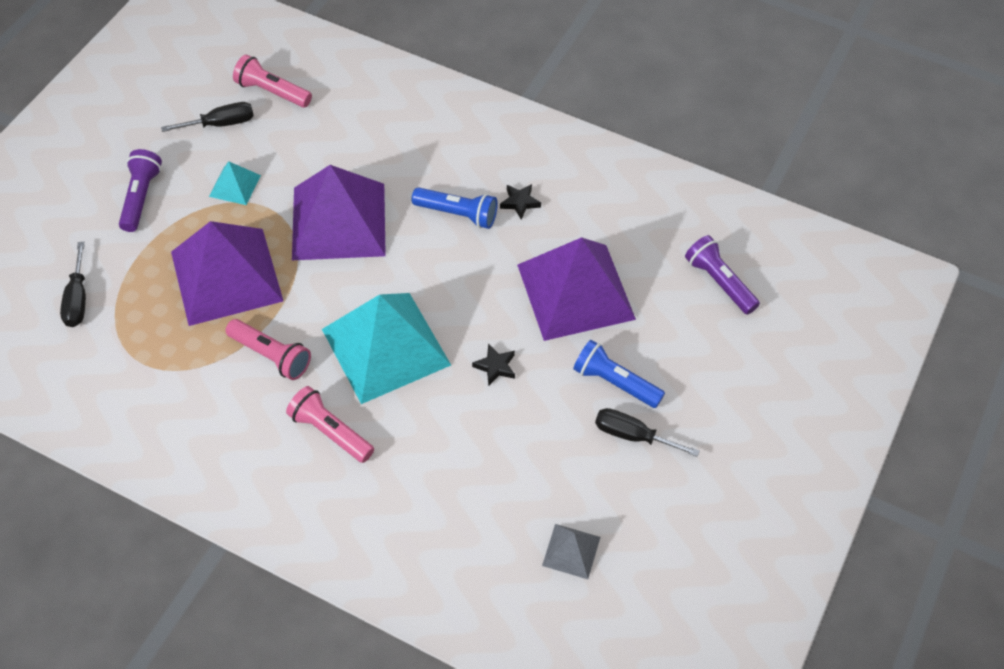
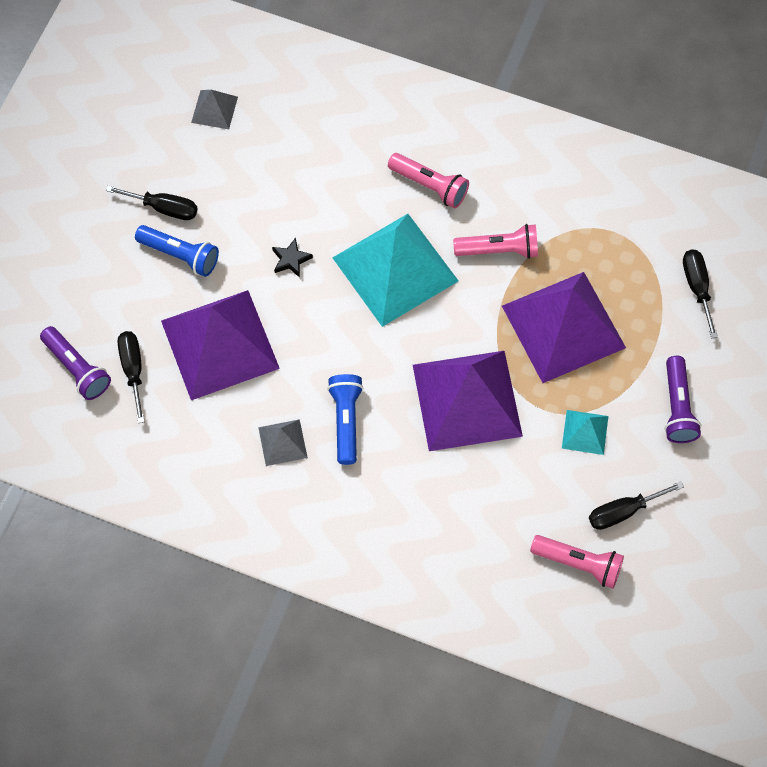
camera: 175 degrees right, 10 degrees up
(271, 356) = (499, 250): pink flashlight -> pink flashlight turned 150 degrees clockwise
(457, 214) = (346, 421): blue flashlight -> blue flashlight turned 75 degrees clockwise
(520, 202) = (282, 442): black star -> grey pyramid
(663, 276) = (133, 370): none -> black screwdriver

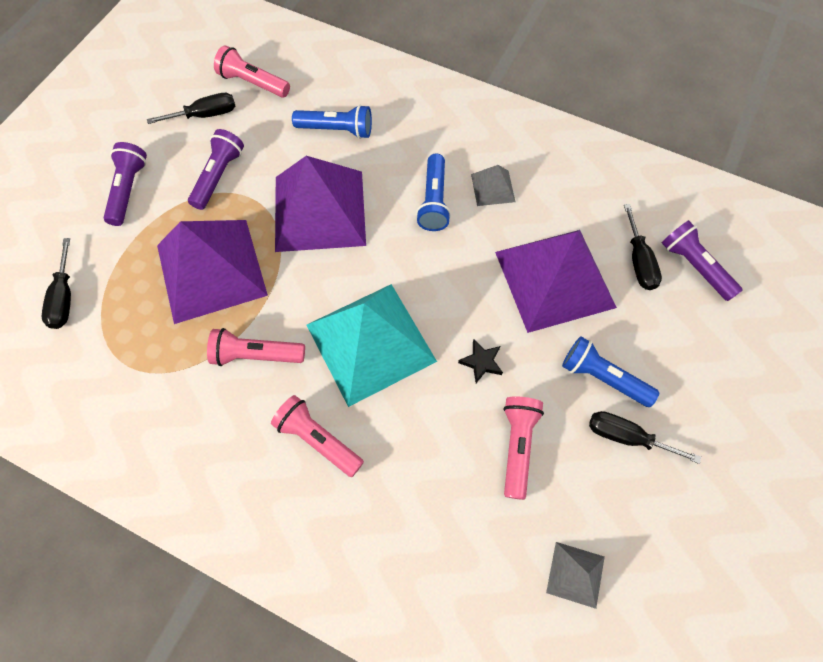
camera: 175 degrees left, 0 degrees up
(258, 194) = (517, 446): none -> pink flashlight
(465, 503) = (336, 130): none -> blue flashlight
(585, 432) = (219, 176): turquoise pyramid -> purple flashlight

